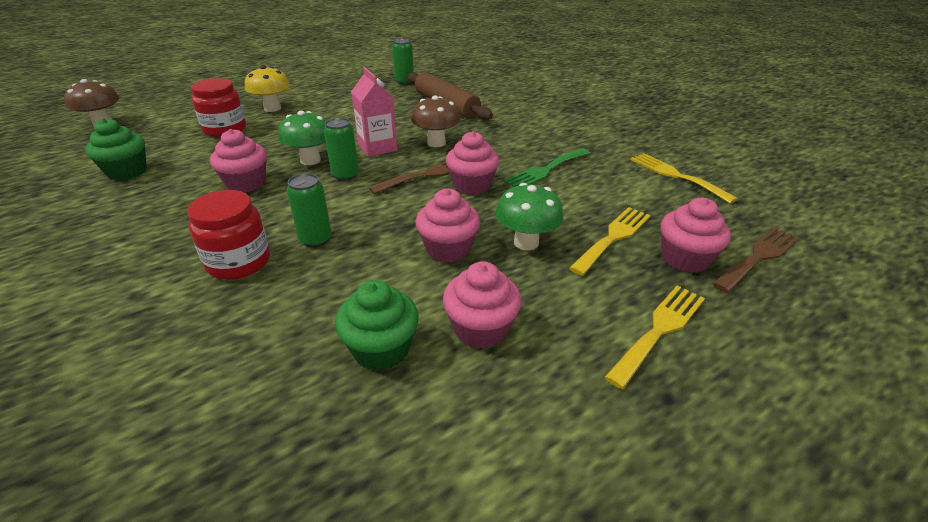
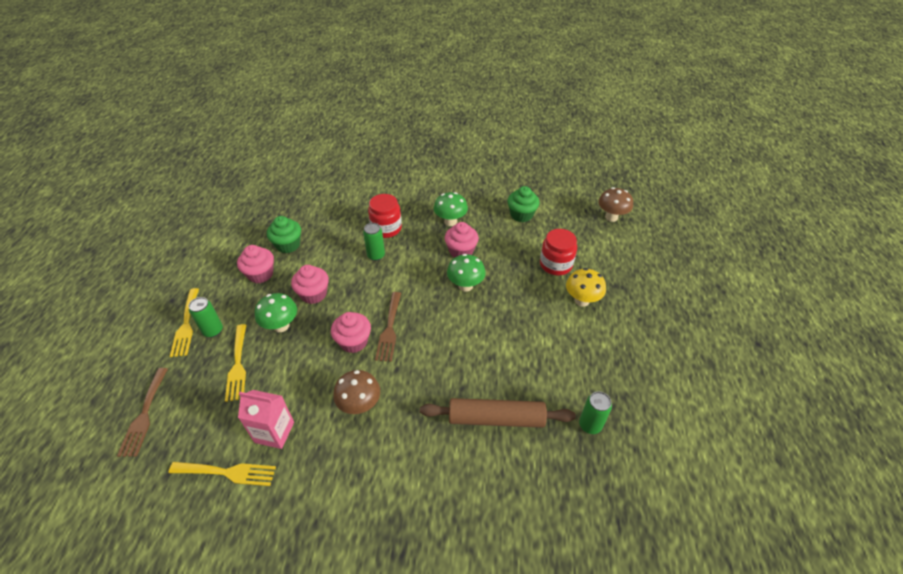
camera: 130 degrees right, 10 degrees up
(178, 214) = (450, 222): none -> green mushroom
(345, 175) = (429, 292): green can -> green can (213, 330)
(377, 147) = (453, 325): pink carton -> pink carton (274, 432)
(436, 143) = (428, 361): brown mushroom -> brown mushroom (360, 405)
(545, 170) = (326, 396): green fork -> none
(684, 259) = (189, 379): pink cupcake -> none

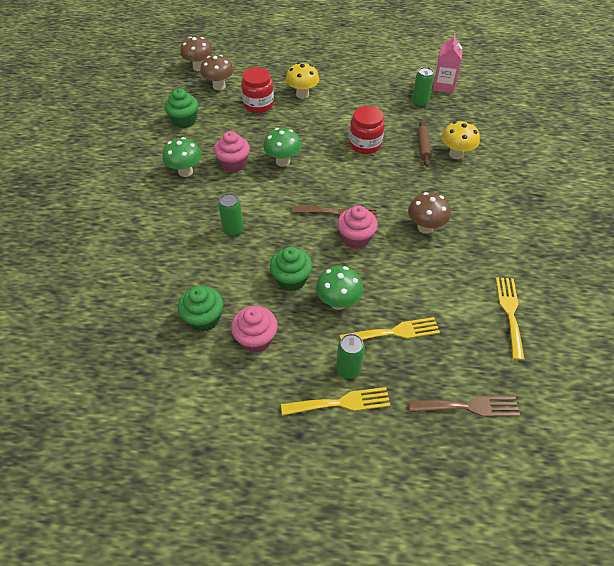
camera: 90 degrees left, 5 degrees up
(274, 432) = (464, 285): pink carton -> pink carton (443, 86)
(313, 294) = (291, 279): pink cupcake -> green cupcake
(386, 228) = (188, 224): red jar -> red jar (365, 144)
(483, 456) = (456, 154): none -> yellow mushroom
(496, 418) = (423, 147): brown rolling pin -> brown rolling pin, size x0.56
(581, 234) = (219, 86): none -> brown mushroom

